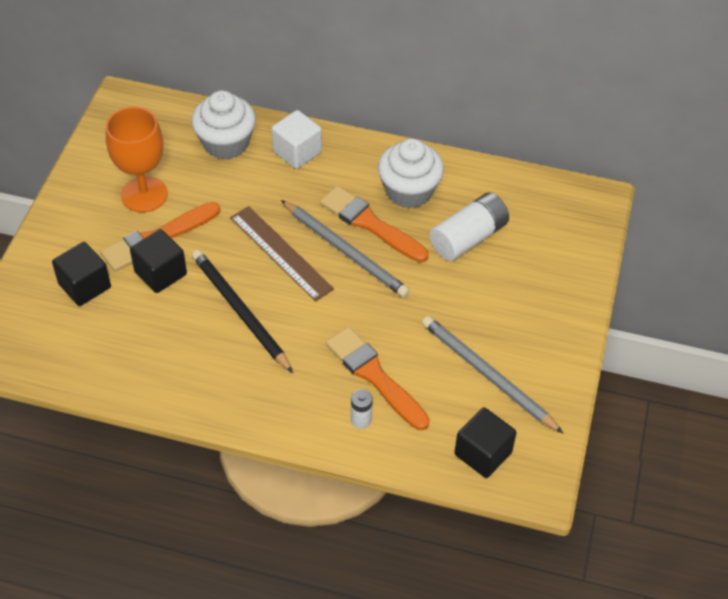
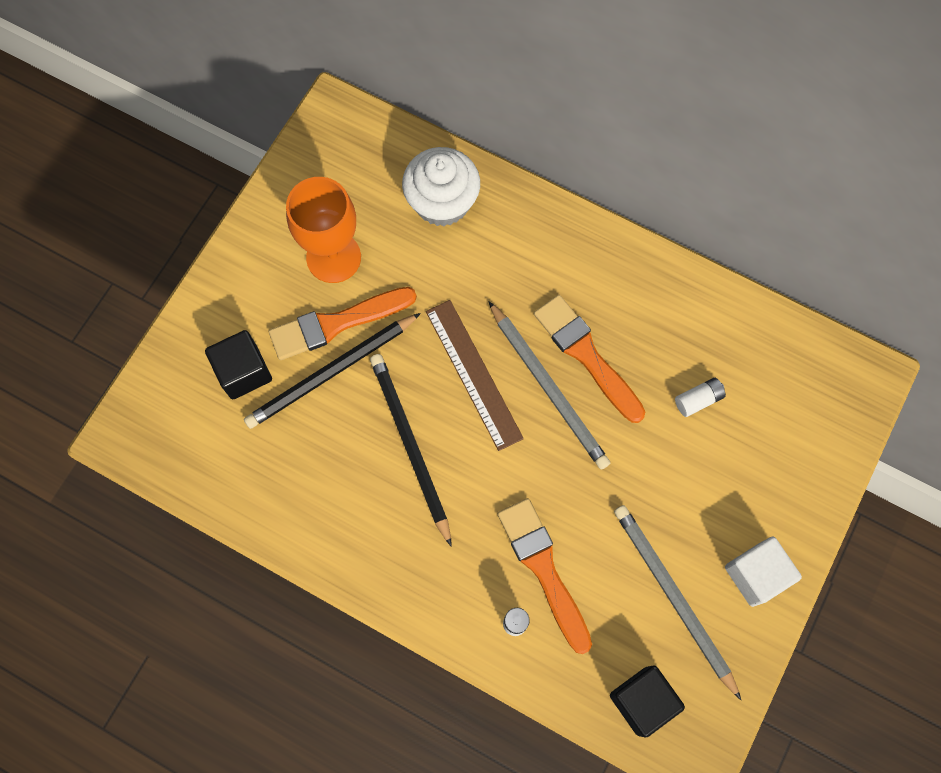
camera: 15 degrees right, 20 degrees up
(160, 273) = (331, 373): black cube -> black pencil
(297, 152) = (523, 232): white cube -> white cube (756, 574)
(409, 191) = (643, 317): white cupcake -> none
(468, 237) = (698, 400): white battery -> white battery, size x0.50

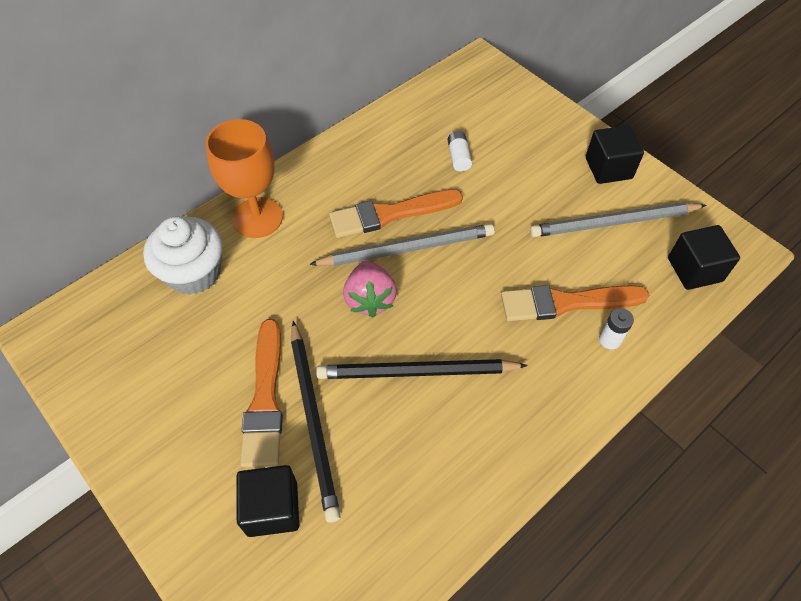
camera: 70 degrees left, 15 degrees down
(333, 257) = (195, 380): orange goblet -> orange goblet (257, 217)
(474, 374) = (370, 299): brown ruler -> pink strawberry
(756, 574) = (608, 168): white cube -> black cube

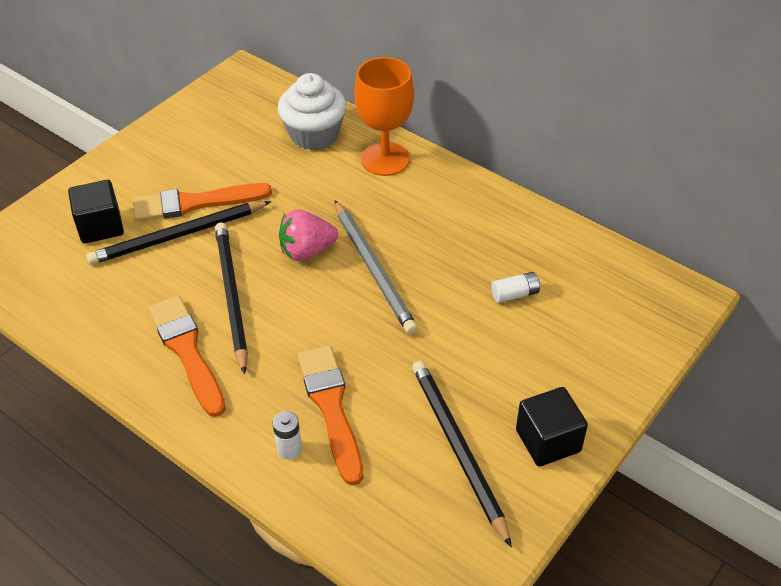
camera: 80 degrees right, 10 degrees down
(390, 214) = (415, 249): orange brush -> orange brush (187, 351)
(613, 223) = (458, 448): grey pencil -> black pencil
(694, 270) = (405, 536): black cube -> none

